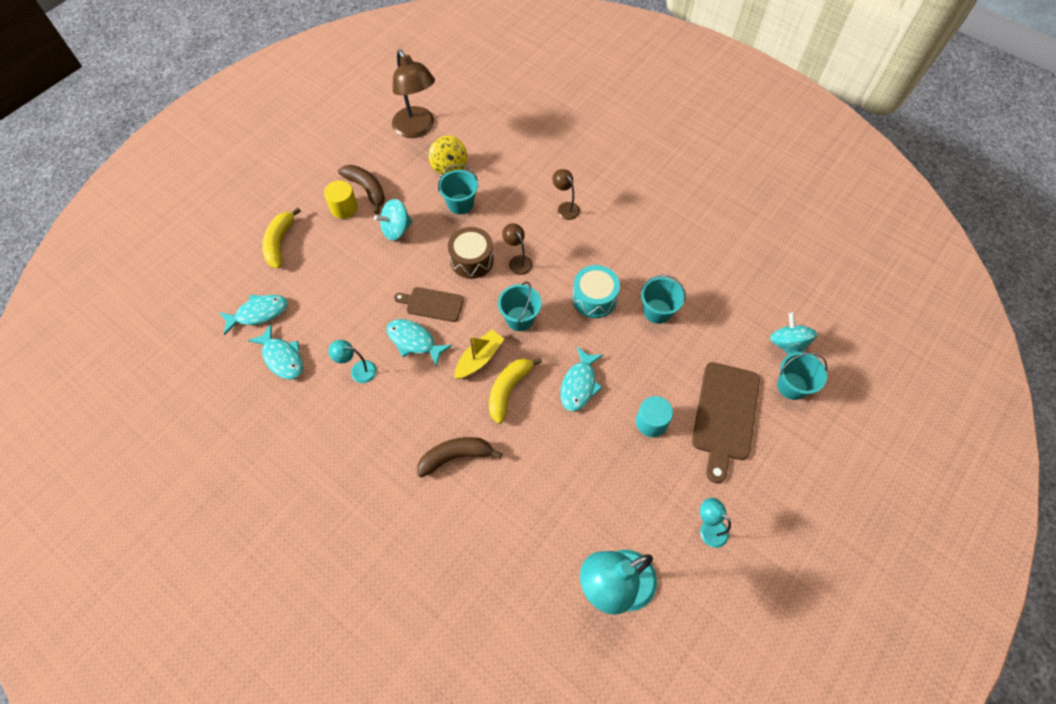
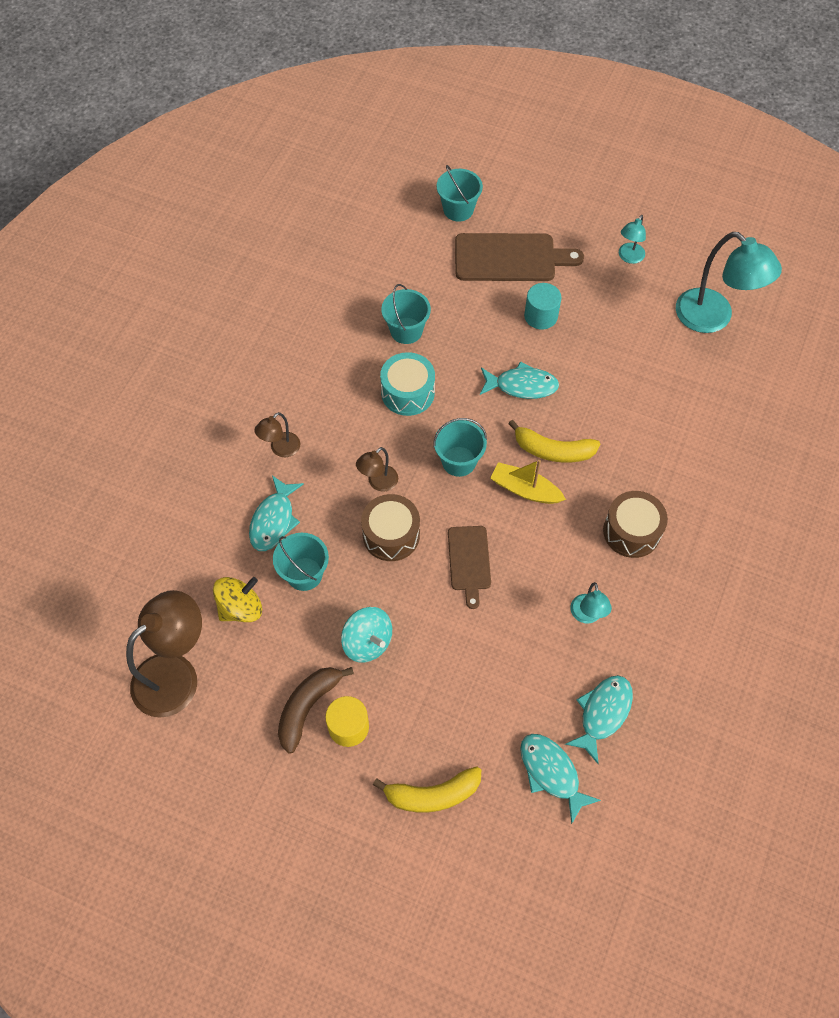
camera: 105 degrees left, 0 degrees up
(414, 341) = (527, 566): turquoise fish -> turquoise fish (274, 520)
(414, 427) = (631, 531): none -> brown drum
(455, 456) = (648, 481): brown banana -> none
(787, 344) = (411, 217): turquoise spinning top -> none

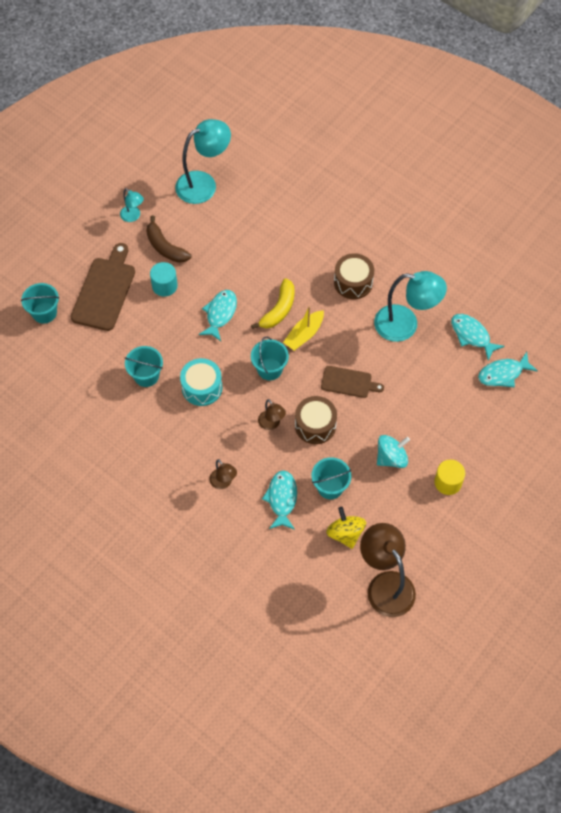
camera: 75 degrees left, 0 degrees up
(274, 520) = (282, 499): turquoise fish -> turquoise fish turned 120 degrees counterclockwise
(307, 707) = (428, 504): brown banana -> brown banana (165, 247)
(432, 794) = (503, 443): yellow banana -> none
(587, 615) = (405, 325): turquoise lamp -> turquoise lamp, size x2.03

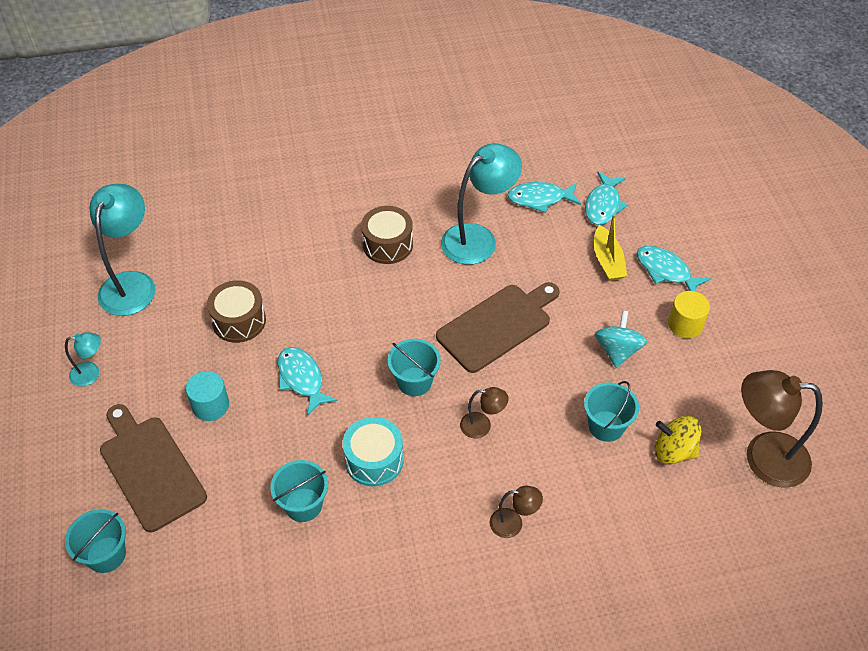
camera: 50 degrees left, 10 degrees down
(165, 247) = (164, 371): brown banana -> none
(279, 310) = (353, 325): yellow banana -> none
(282, 499) = (582, 480): turquoise fish -> turquoise fish (666, 271)
(304, 335) = (404, 324): yellow boat -> yellow boat (607, 261)
(315, 425) = (520, 388): brown drum -> brown drum (239, 321)
(348, 382) = (497, 326): brown cutting board -> brown cutting board, size x1.68

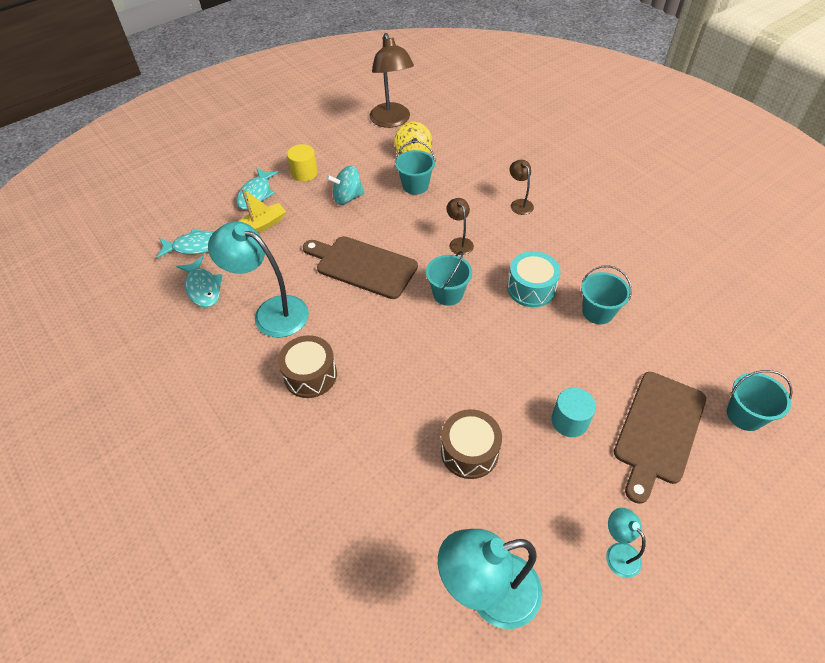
camera: 115 degrees left, 0 degrees up
(302, 379) = (496, 367): turquoise fish -> none

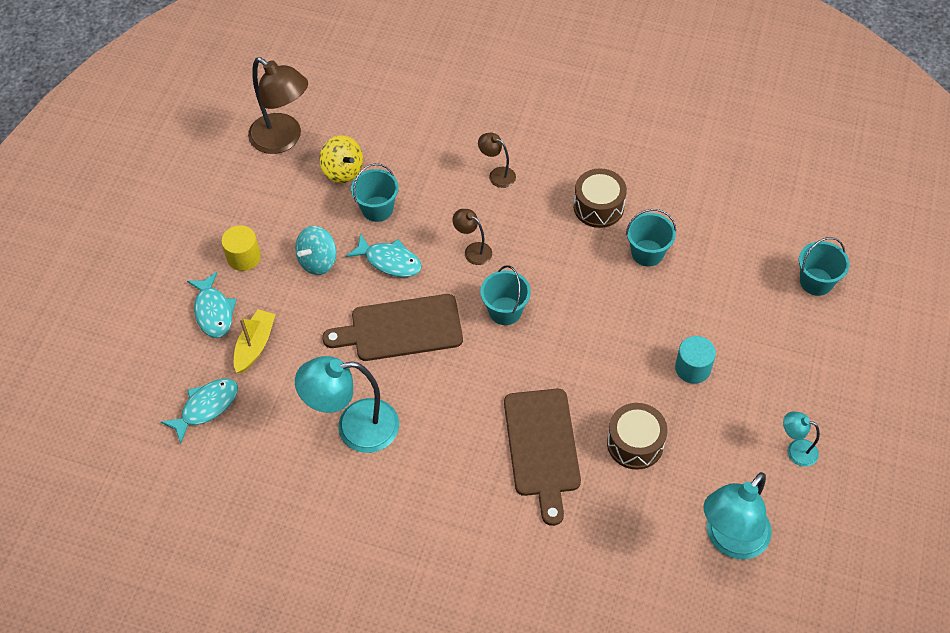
camera: 35 degrees left, 5 degrees up
(203, 288) = (260, 445): turquoise fish -> turquoise fish (389, 261)
(310, 375) = (447, 463): brown drum -> brown drum (598, 207)
(531, 288) = (575, 262): turquoise drum -> none
(658, 430) = (763, 334): brown cutting board -> brown cutting board (542, 447)

